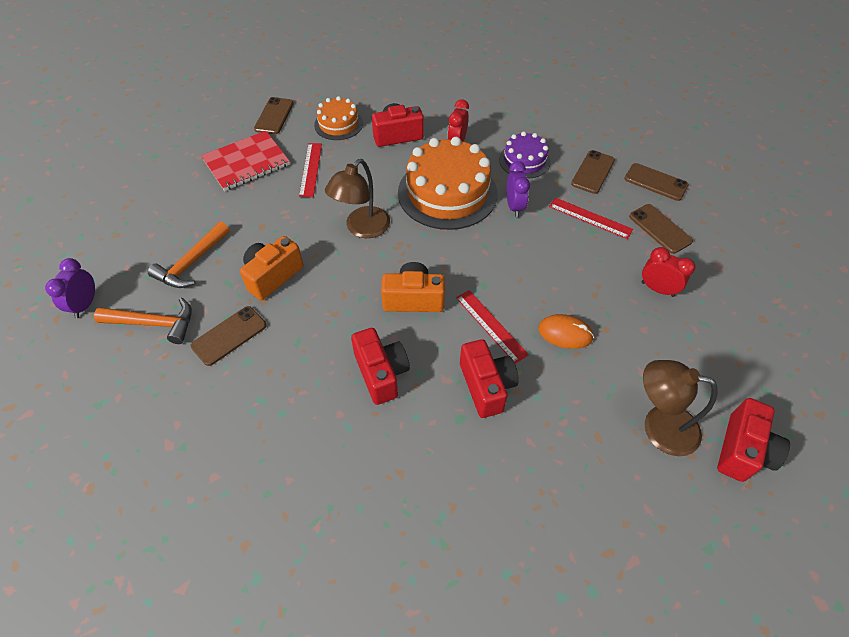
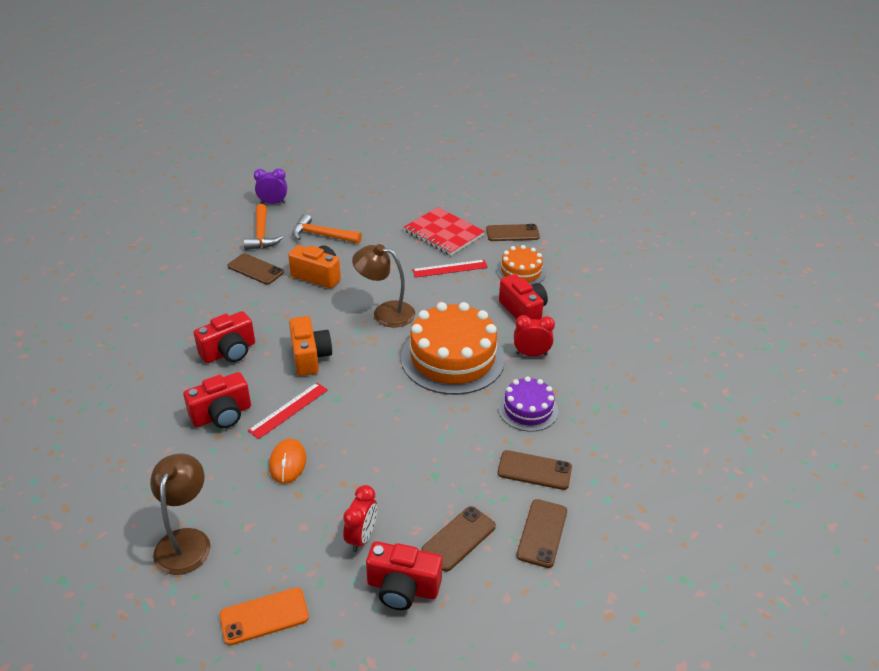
camera: 75 degrees right, 15 degrees down
(514, 207) = (450, 409): purple clock -> none
(590, 218) = (455, 472): red ruler -> none
(741, 367) = (264, 616): none -> orange phone
(743, 450) = (160, 612): red camera -> red camera (402, 588)

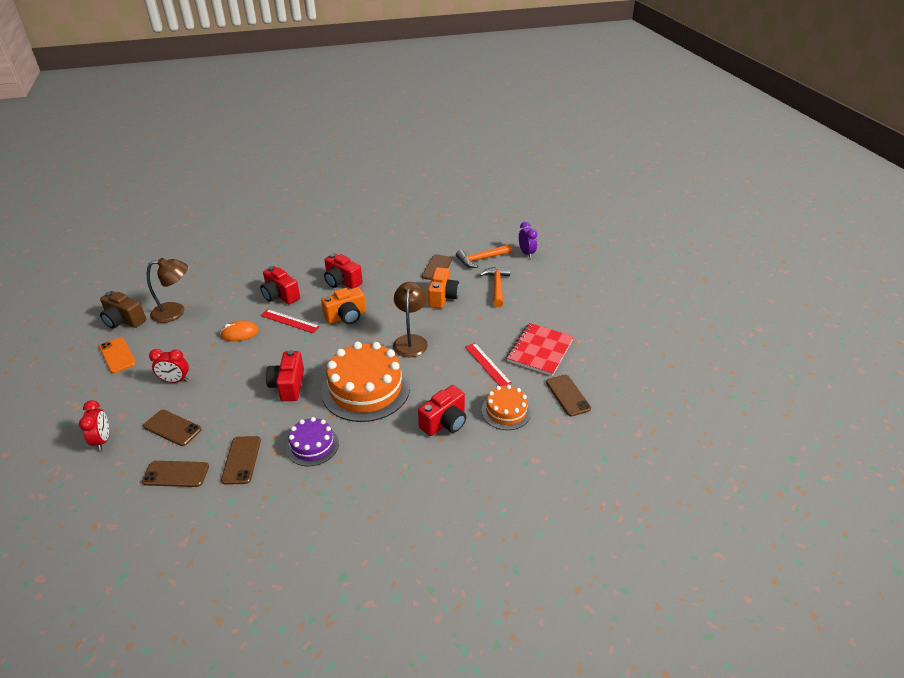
camera: 75 degrees right, 0 degrees up
(168, 614) = (124, 321): none -> brown camera
(402, 588) = (132, 408): red camera -> red camera (288, 385)
(531, 354) = (385, 437): red clock -> red clock (103, 440)

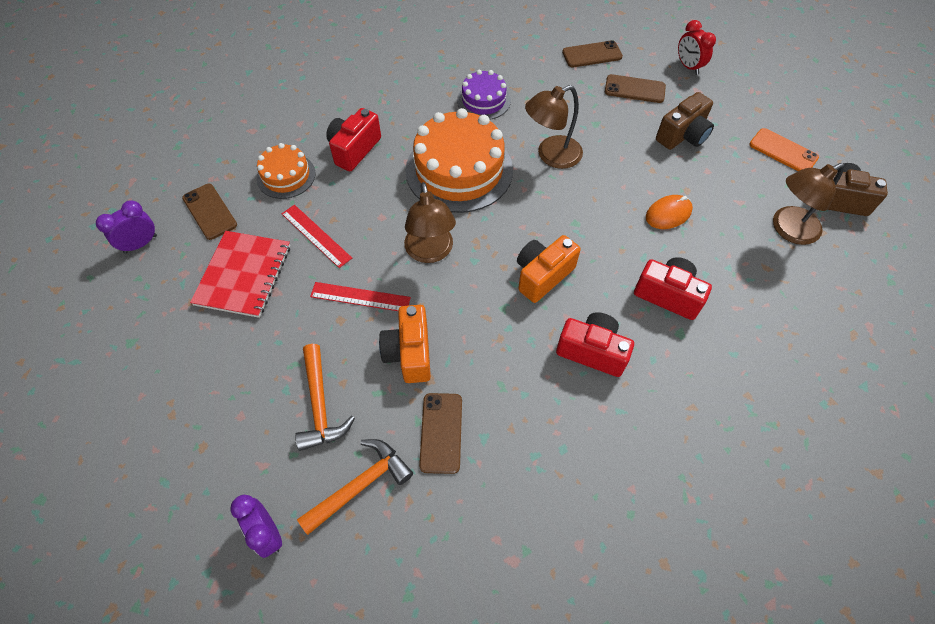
camera: 165 degrees right, 20 degrees up
(175, 380) = (683, 135): red clock -> brown camera
(241, 460) = (542, 76): brown phone -> none
(288, 385) = (551, 156): red camera -> brown lamp
(289, 321) = (618, 249): red ruler -> red ruler (360, 297)
(617, 382) = (141, 244): none -> purple clock

